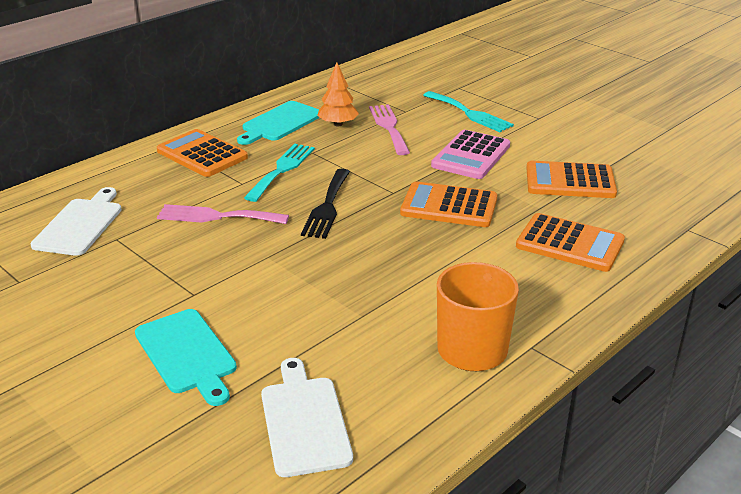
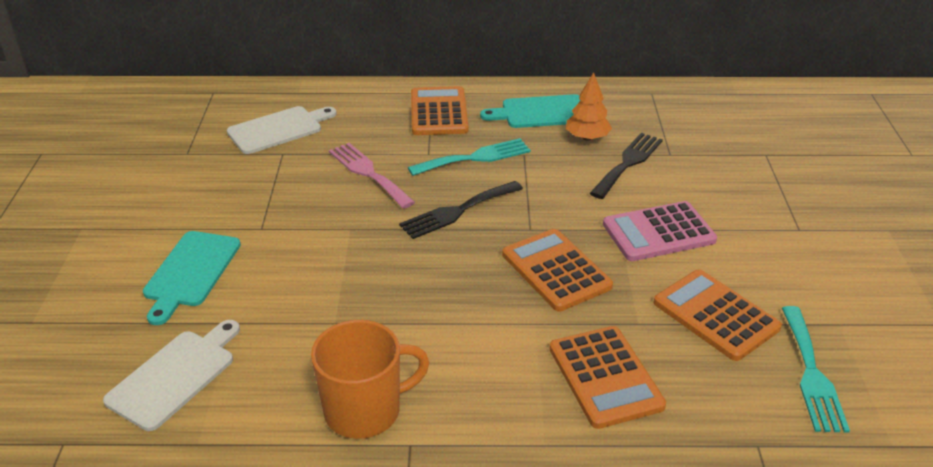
camera: 45 degrees right, 5 degrees up
(389, 127) = (628, 164): pink fork -> black fork
(469, 113) = (730, 187): turquoise fork -> turquoise fork (811, 372)

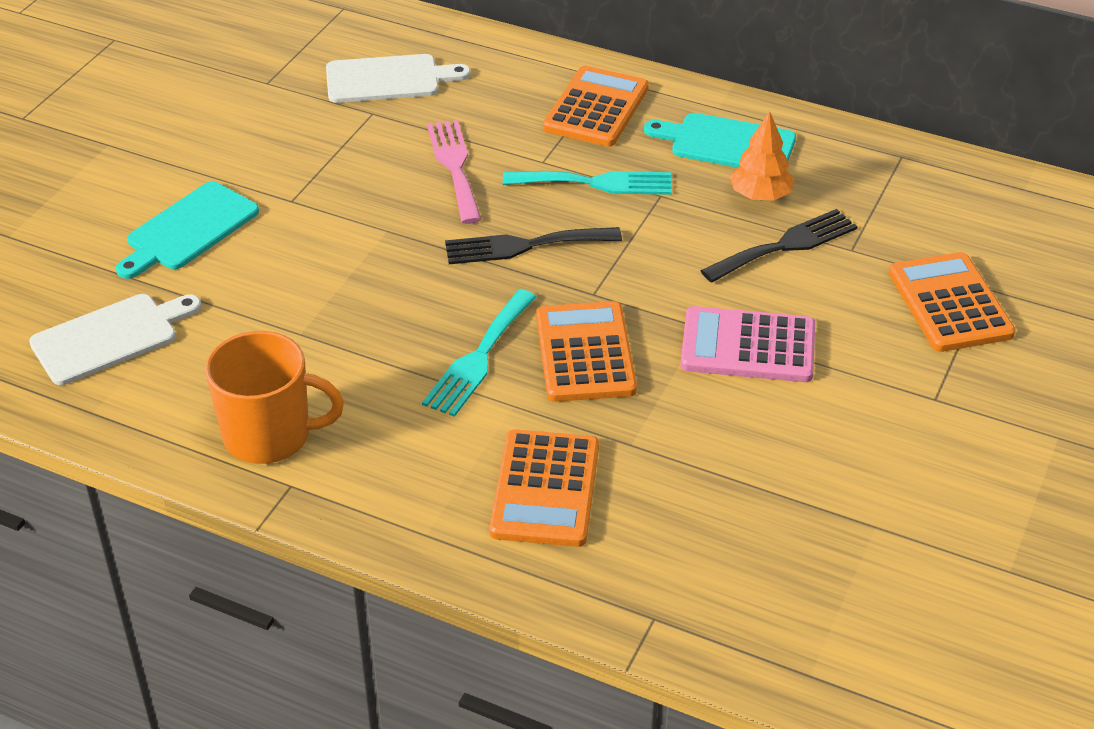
camera: 25 degrees right, 5 degrees up
(715, 315) = (731, 466): orange calculator -> orange calculator (950, 303)
(811, 372) = (788, 567): turquoise fork -> turquoise fork (479, 356)

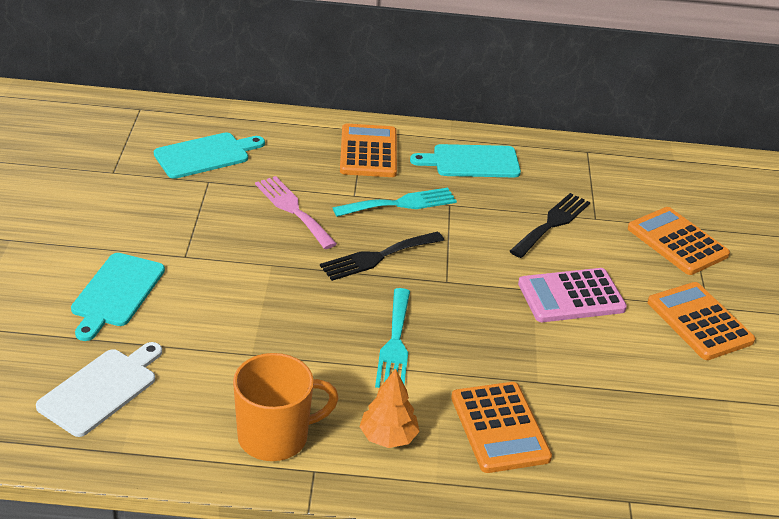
camera: 25 degrees left, 5 degrees down
(388, 79) = (205, 155): white cutting board -> turquoise cutting board
(585, 353) = (467, 324): orange calculator -> orange calculator (699, 322)
(760, 195) = (515, 193): orange tree -> orange tree (388, 437)

